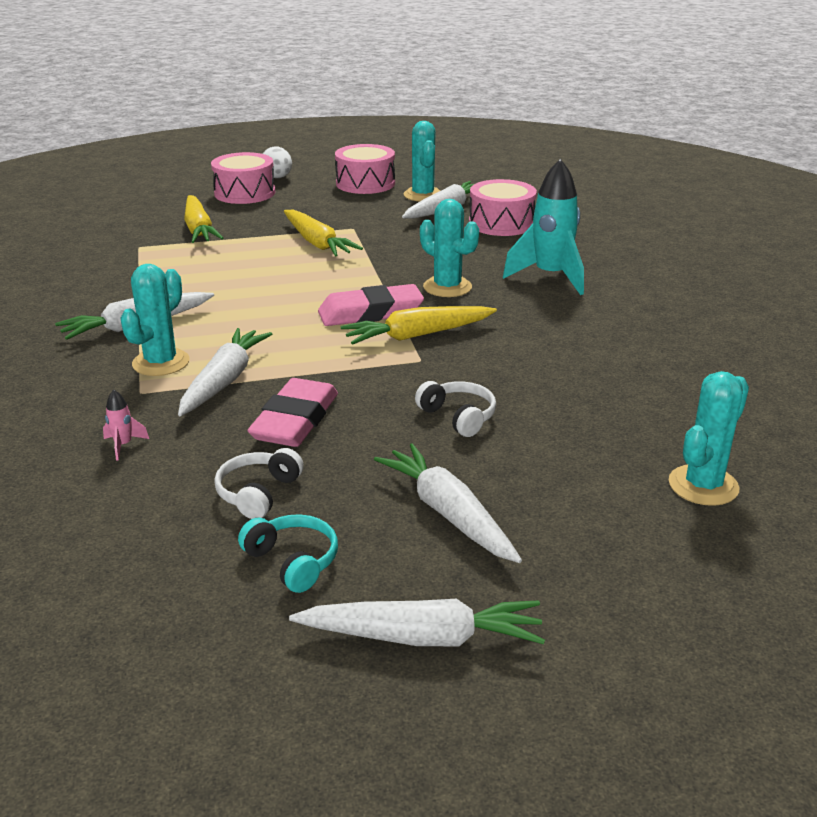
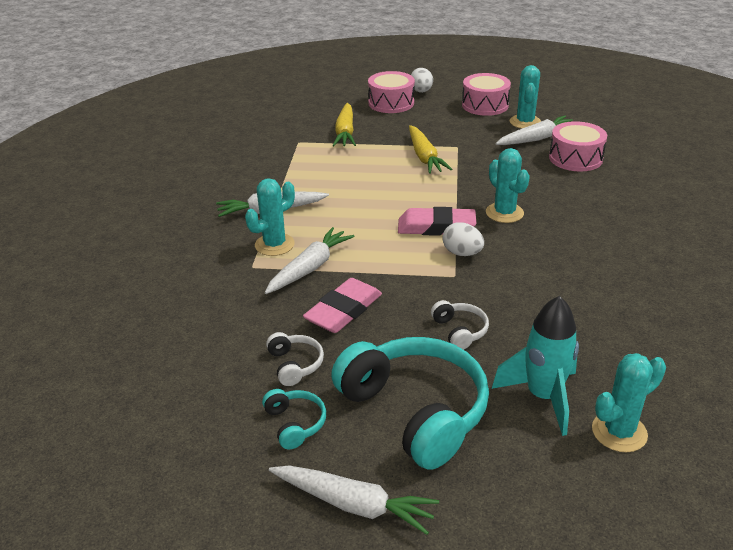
camera: 20 degrees right, 5 degrees up
(123, 445) = (225, 308): pink rocket -> none
(258, 493) = (295, 365): white headphones -> white headphones turned 120 degrees clockwise
(417, 335) = (462, 253): yellow carrot -> white egg
(448, 513) = (415, 411): white carrot -> turquoise headphones
(550, 277) = (591, 216): turquoise rocket -> turquoise rocket (543, 397)

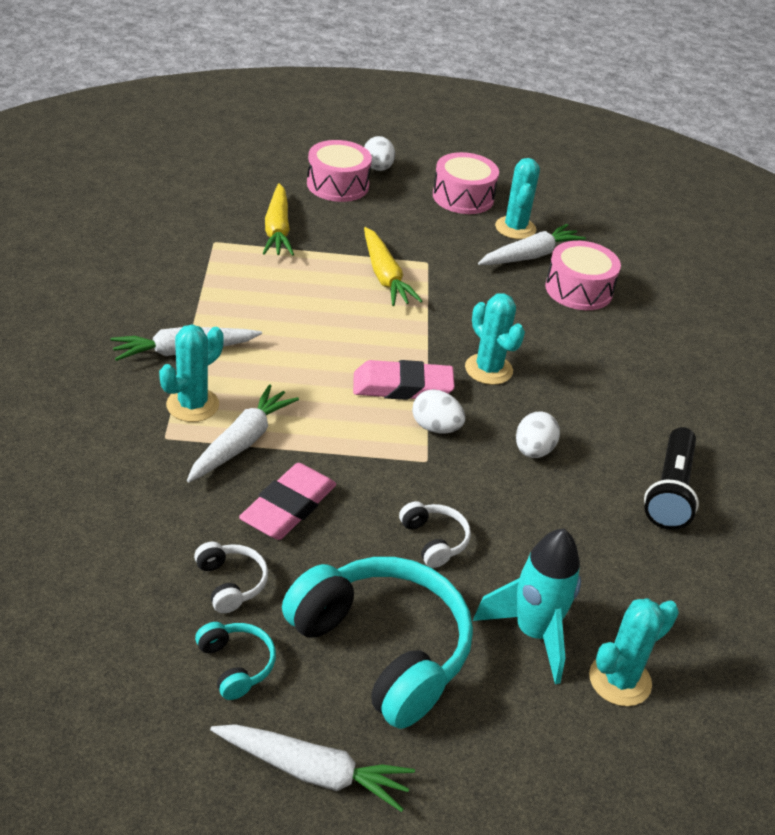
camera: 10 degrees left, 5 degrees up
(541, 266) = (533, 451): none -> white egg
(656, 291) = (670, 491): none -> black flashlight

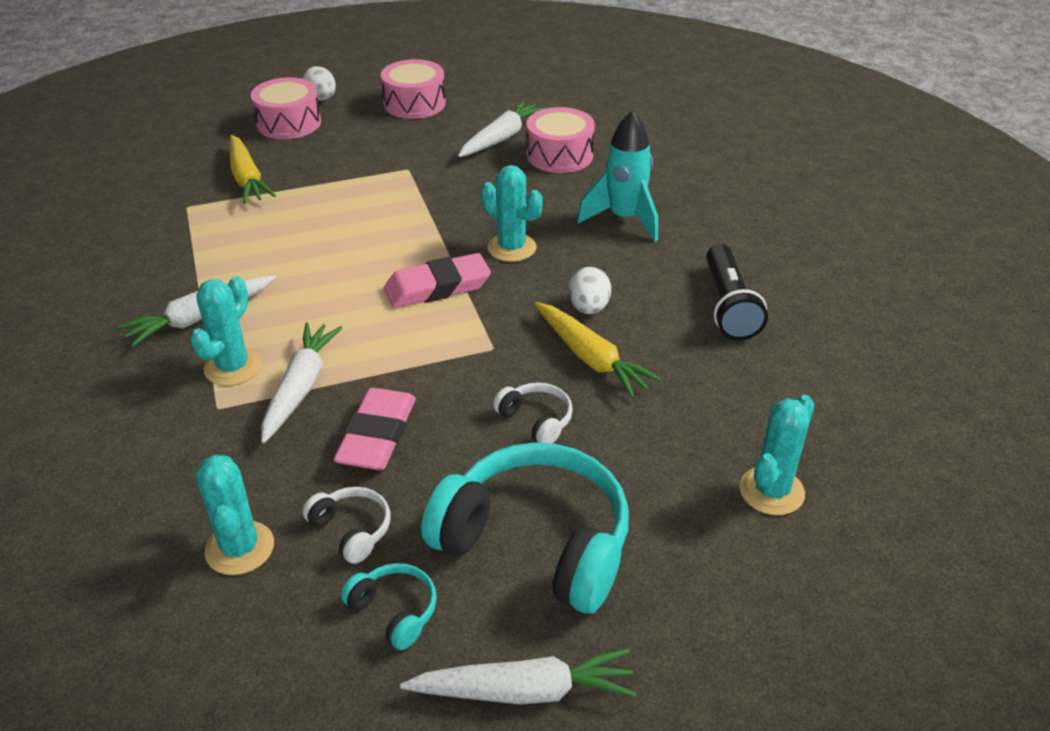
camera: 15 degrees left, 0 degrees up
(385, 276) = (373, 192): yellow carrot -> yellow carrot (591, 358)
(435, 428) = (487, 315): white egg -> none
(515, 228) = (476, 118): turquoise cactus -> turquoise cactus (240, 548)
(533, 633) = (671, 475): turquoise rocket -> turquoise rocket (624, 219)

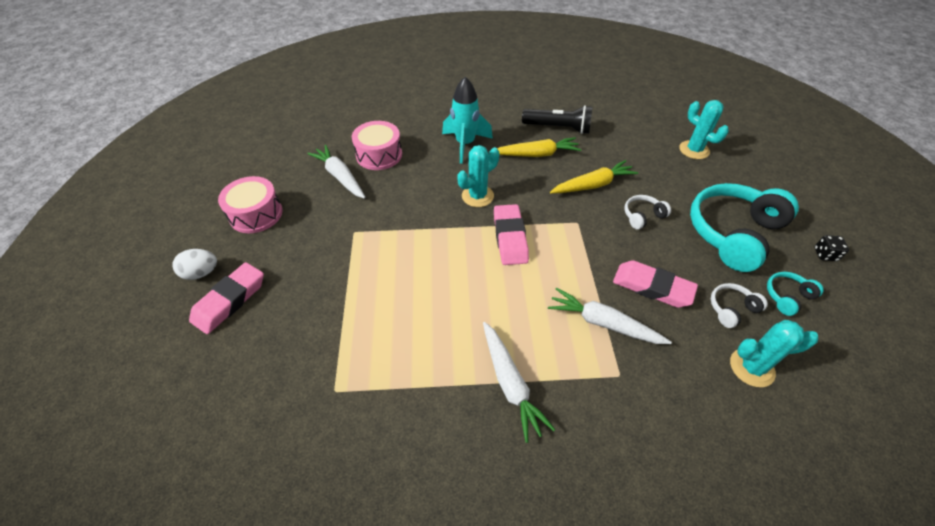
camera: 75 degrees left, 10 degrees up
(233, 367) = (575, 363): turquoise cactus -> none
(247, 178) = (310, 339): yellow carrot -> yellow carrot (536, 154)
(289, 123) = (230, 300): pink drum -> pink eraser
(524, 691) = (825, 254): white carrot -> black dice
(588, 308) = (548, 176): white egg -> none

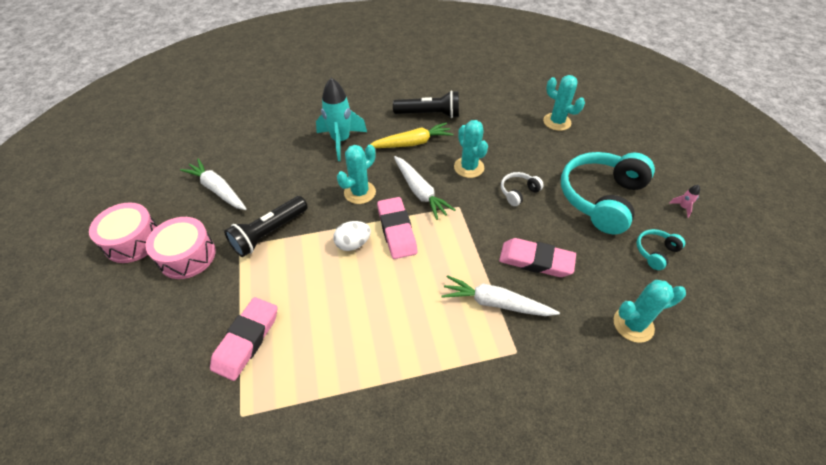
camera: 10 degrees left, 0 degrees up
(201, 273) = (81, 313): white egg -> white egg (353, 244)
(230, 300) = (116, 338): pink eraser -> pink eraser (246, 340)
(379, 155) = (255, 162): pink drum -> pink drum (187, 256)
(384, 223) = (269, 233): none -> black flashlight
(510, 383) = (415, 378): white carrot -> white carrot (420, 192)
(593, 185) = (469, 167): yellow carrot -> turquoise cactus
(731, 309) = (608, 271): white headphones -> none
(825, 254) = (682, 207): black dice -> pink rocket

